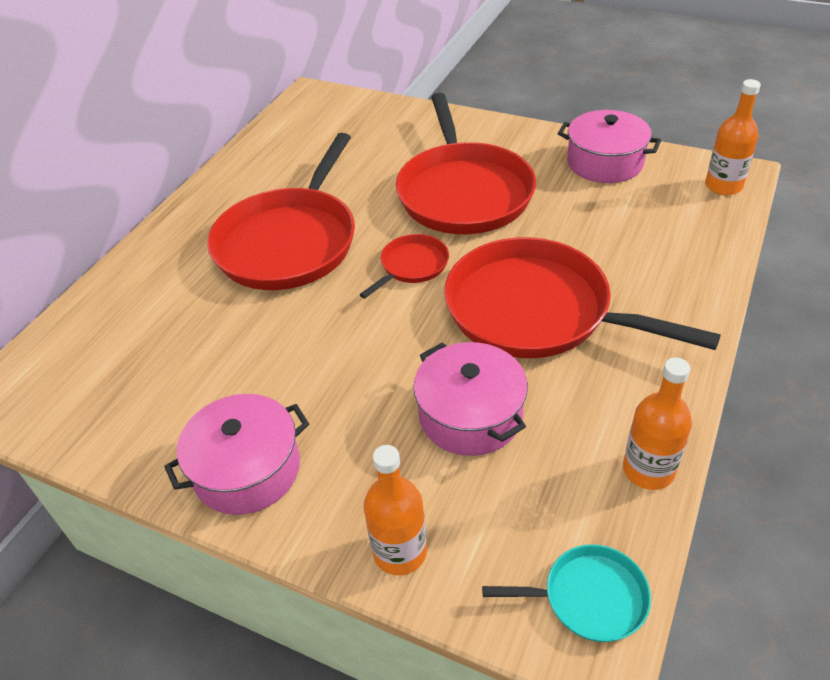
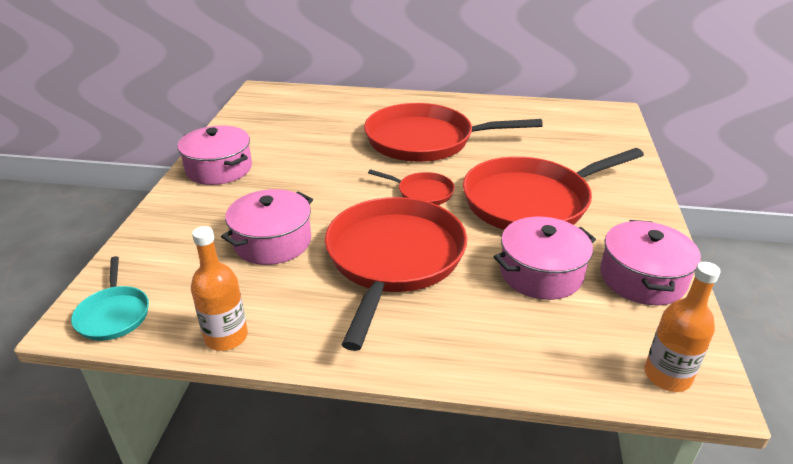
camera: 70 degrees right, 10 degrees down
(400, 552) = (157, 231): orange bottle -> none
(585, 215) = (541, 273): none -> pink pot

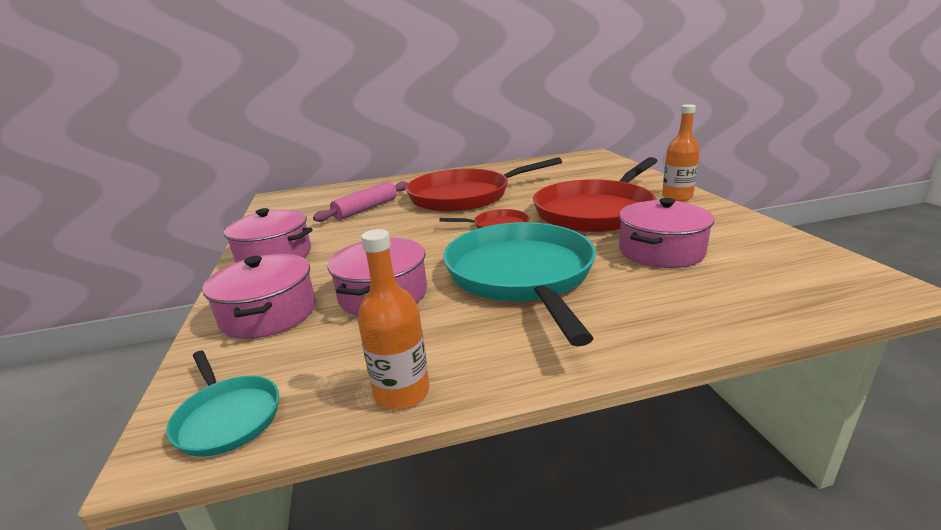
camera: 20 degrees left, 10 degrees down
(325, 132) = (366, 209): none -> pink rolling pin
(393, 258) = (521, 275): red pan -> turquoise pan
(642, 278) = (740, 234): pink pot -> pink pot (269, 314)
(667, 376) = (849, 288): orange bottle -> orange bottle (677, 197)

